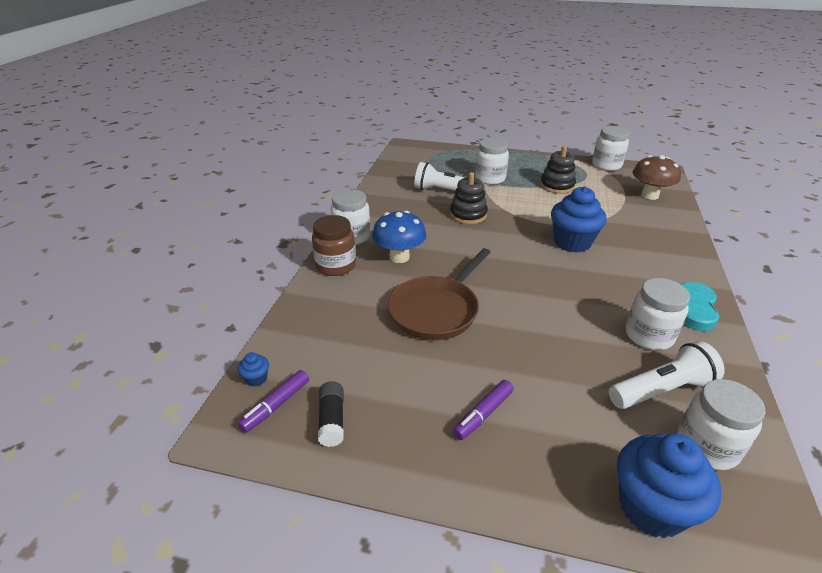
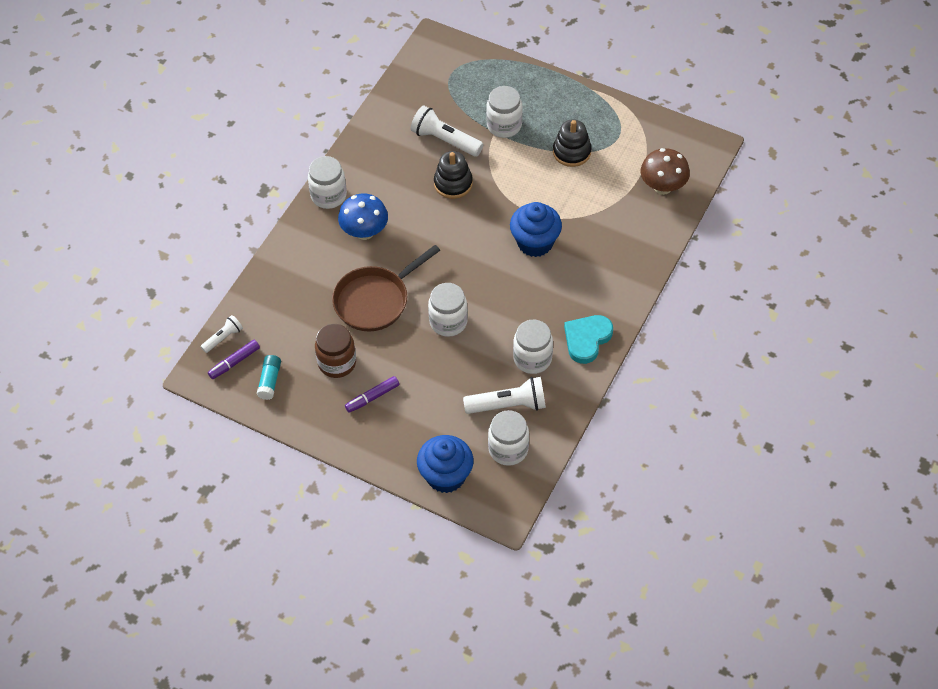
camera: 15 degrees right, 20 degrees up
(256, 379) = (223, 338): blue cupcake -> white flashlight
(332, 420) = (270, 381): black glue stick -> turquoise glue stick
(336, 266) = (305, 232): brown jar -> brown jar (337, 363)
(606, 165) = (652, 123): white jar -> white jar (448, 322)

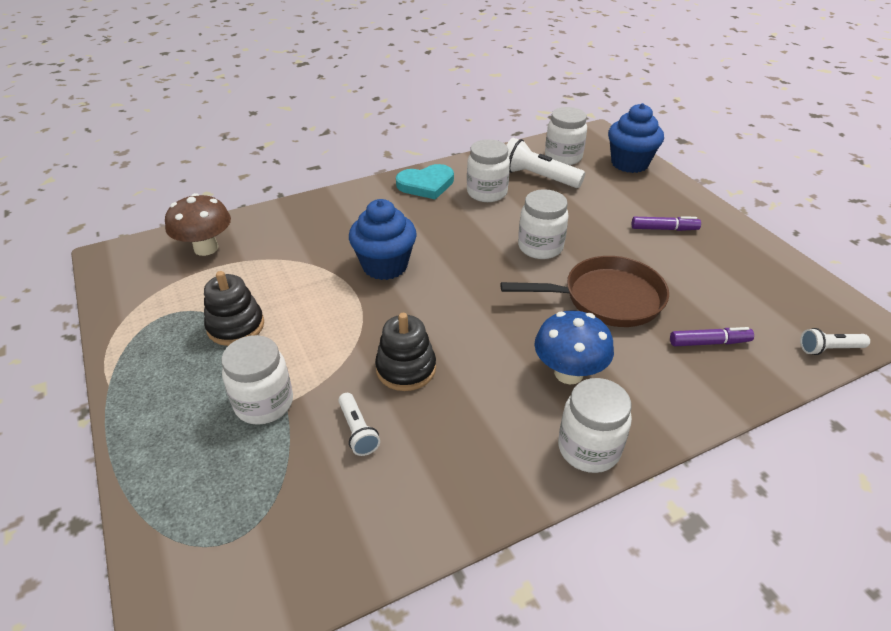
camera: 145 degrees left, 15 degrees down
(234, 362) = (819, 319): purple marker -> purple marker (709, 342)
(270, 381) = (777, 285): turquoise glue stick -> none
(337, 363) = (687, 267): brown jar -> none
(445, 140) = (357, 431): white flashlight -> white flashlight, size x0.57

